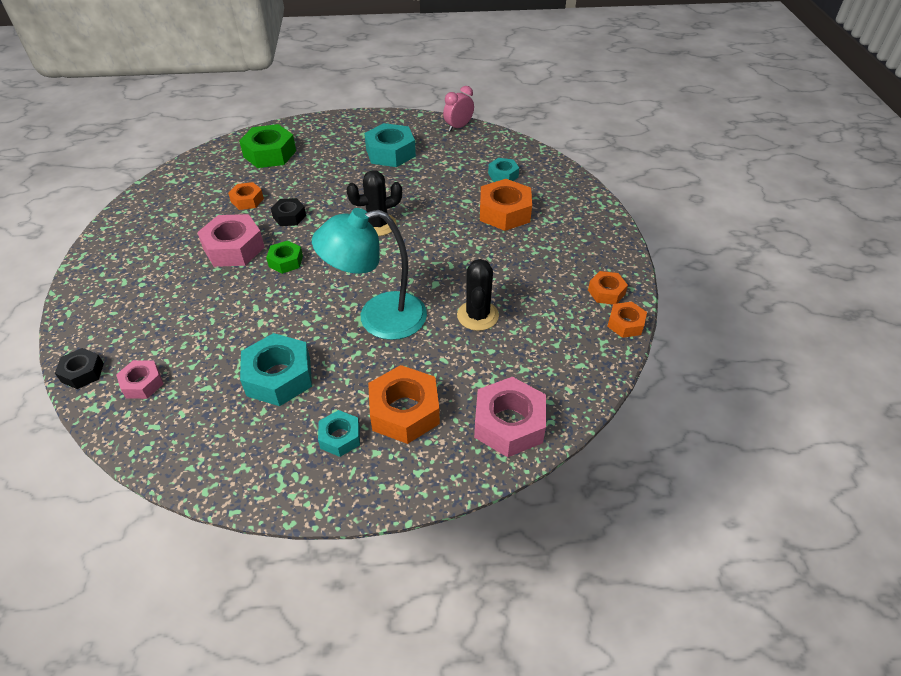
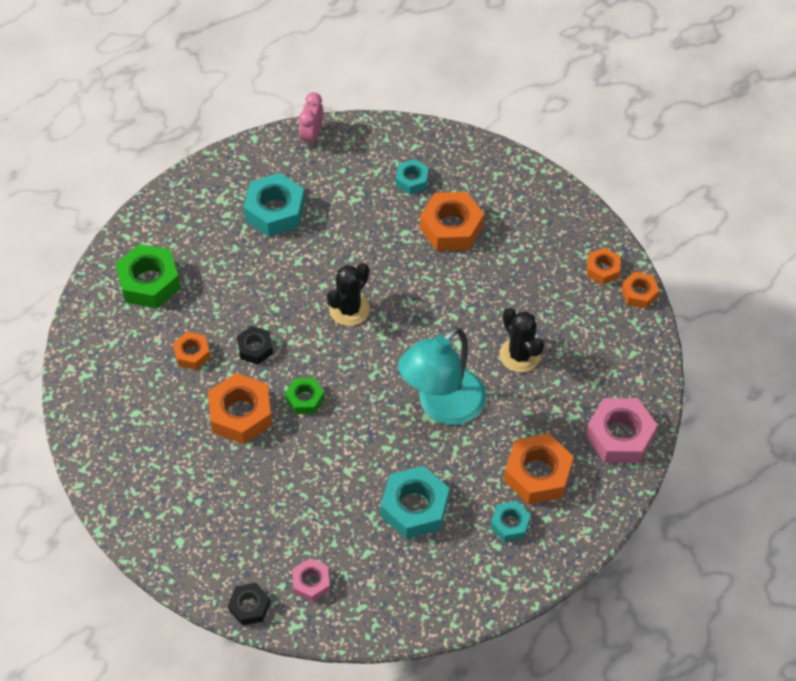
camera: 35 degrees left, 10 degrees up
(234, 248) = (241, 414): pink nut -> orange nut

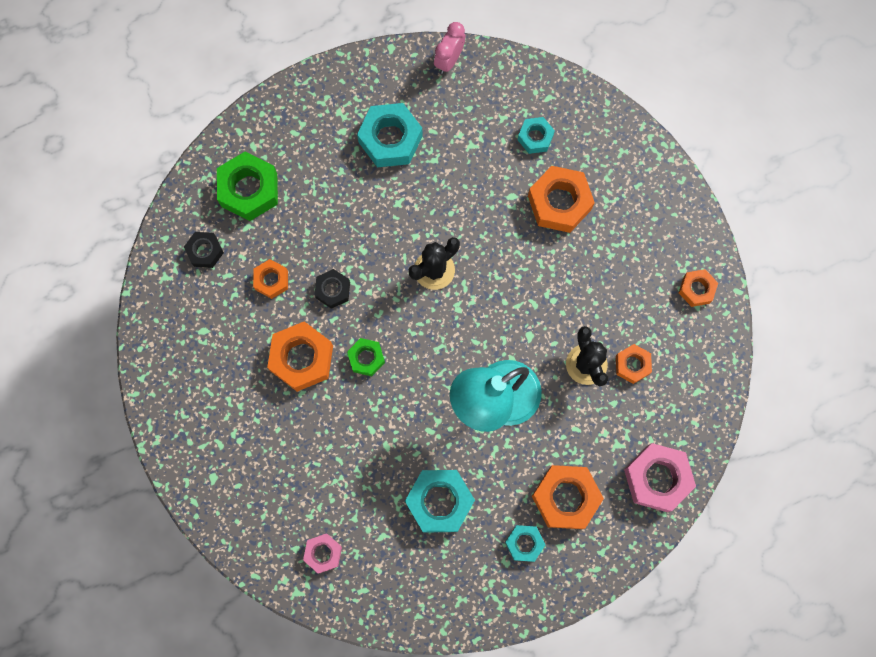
camera: 15 degrees right, 20 degrees up
(249, 606) = (261, 562): black nut -> black nut (205, 251)
(639, 293) = (724, 326): orange nut -> orange nut (632, 365)

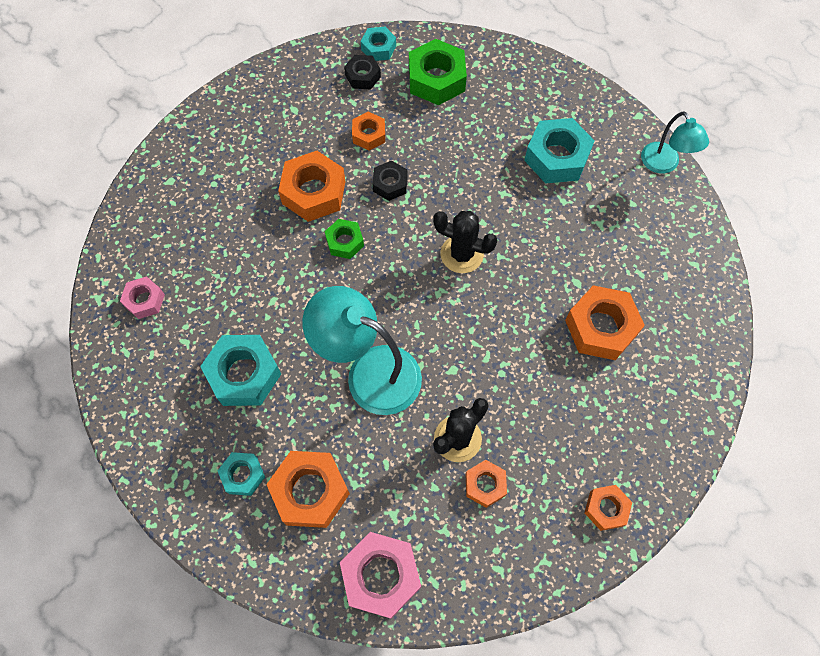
camera: 60 degrees right, 10 degrees down
(449, 60) = (664, 164): pink clock -> turquoise lamp
(535, 137) = (648, 273): turquoise nut -> turquoise nut (378, 48)

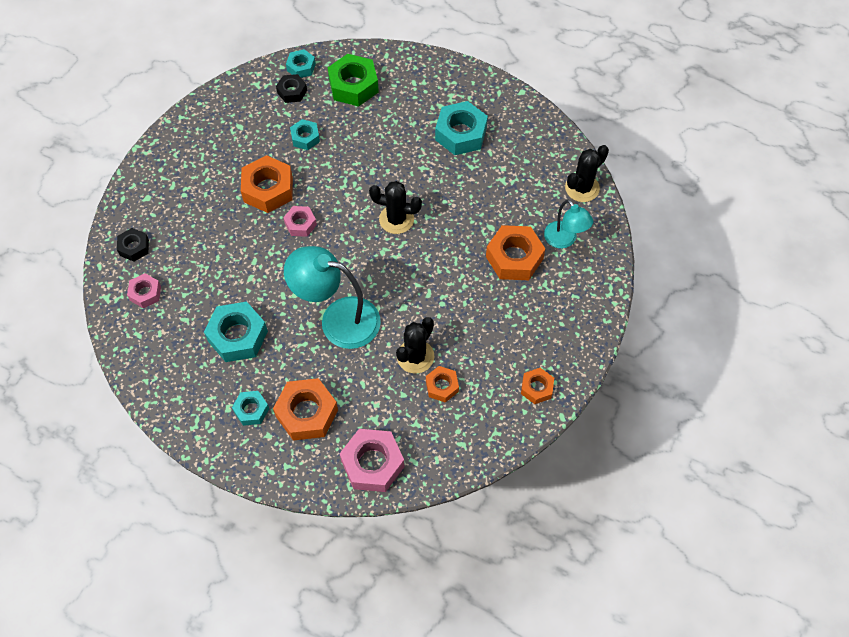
camera: 10 degrees left, 5 degrees down
(344, 242) = (300, 224): green nut -> pink nut
(369, 135) = (305, 138): orange nut -> turquoise nut
(390, 184) = (329, 174): black nut -> black nut (134, 247)
(664, 164) = (547, 127): turquoise lamp -> turquoise lamp (564, 240)
(698, 249) = (582, 188): none -> black cactus

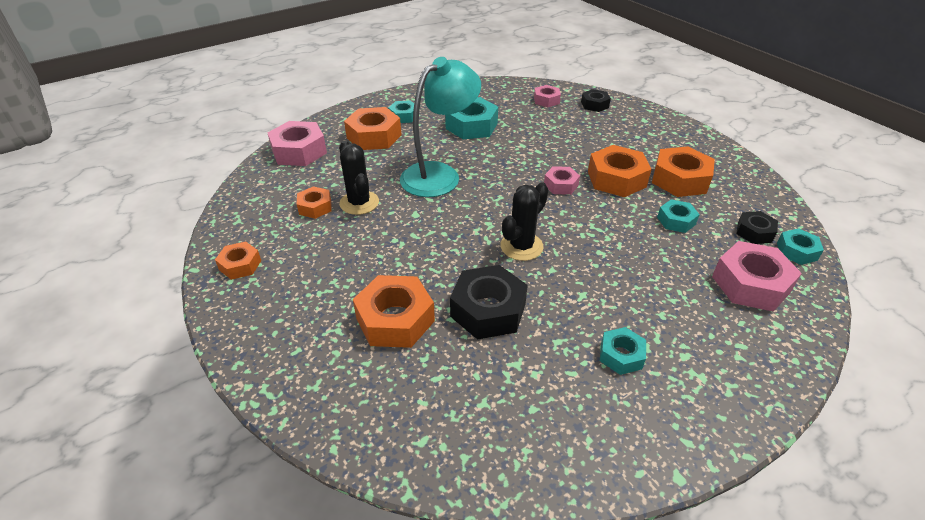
camera: 120 degrees right, 20 degrees down
(244, 148) = (680, 180): none -> orange nut
(353, 86) = (750, 284): green nut -> pink nut
(461, 134) = (621, 355): turquoise nut -> turquoise nut, size x0.57
(471, 212) = (488, 310): none -> black nut
(564, 240) = (376, 383): turquoise lamp -> none
(582, 188) = (439, 454): black cactus -> none

